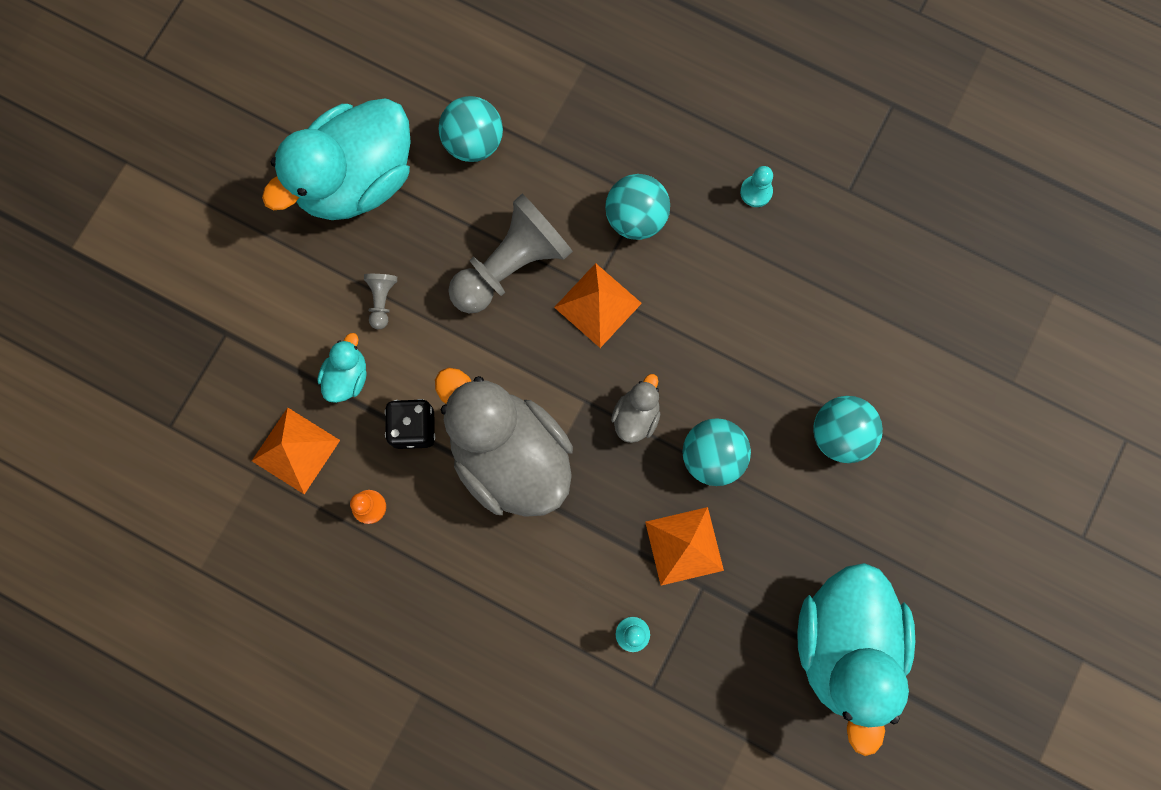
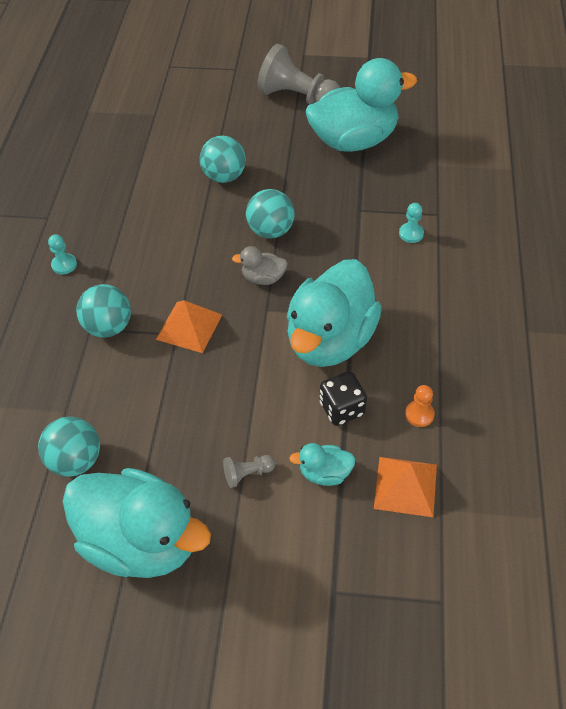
camera: 110 degrees left, 25 degrees down
(510, 455) = (330, 340): grey duck -> turquoise duck
(511, 265) = (179, 392): grey pawn -> grey pawn (297, 98)
(684, 546) = (339, 226): orange pyramid -> none

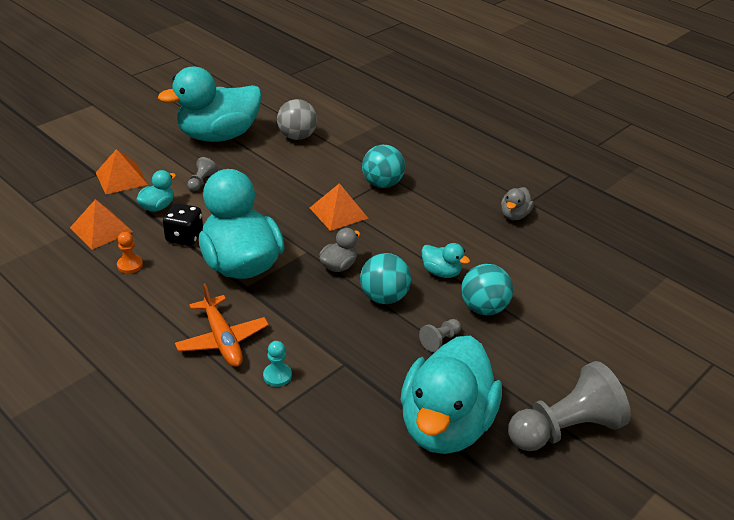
camera: 125 degrees right, 15 degrees down
(64, 265) = (466, 190): turquoise pawn -> none
(76, 460) = (297, 137): turquoise ball -> grey ball
(79, 216) = (514, 215): none -> grey duck
(206, 217) = (441, 272): none -> turquoise duck
(283, 179) = (440, 340): none -> grey pawn
(316, 557) = (121, 178): none -> orange pyramid
(417, 285) = (222, 339): none -> orange plane

